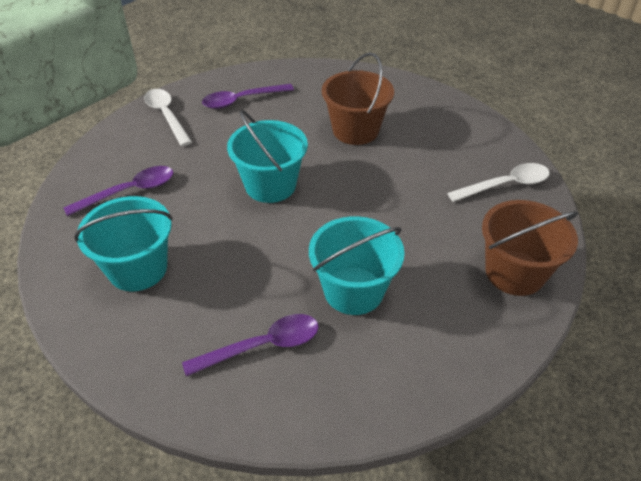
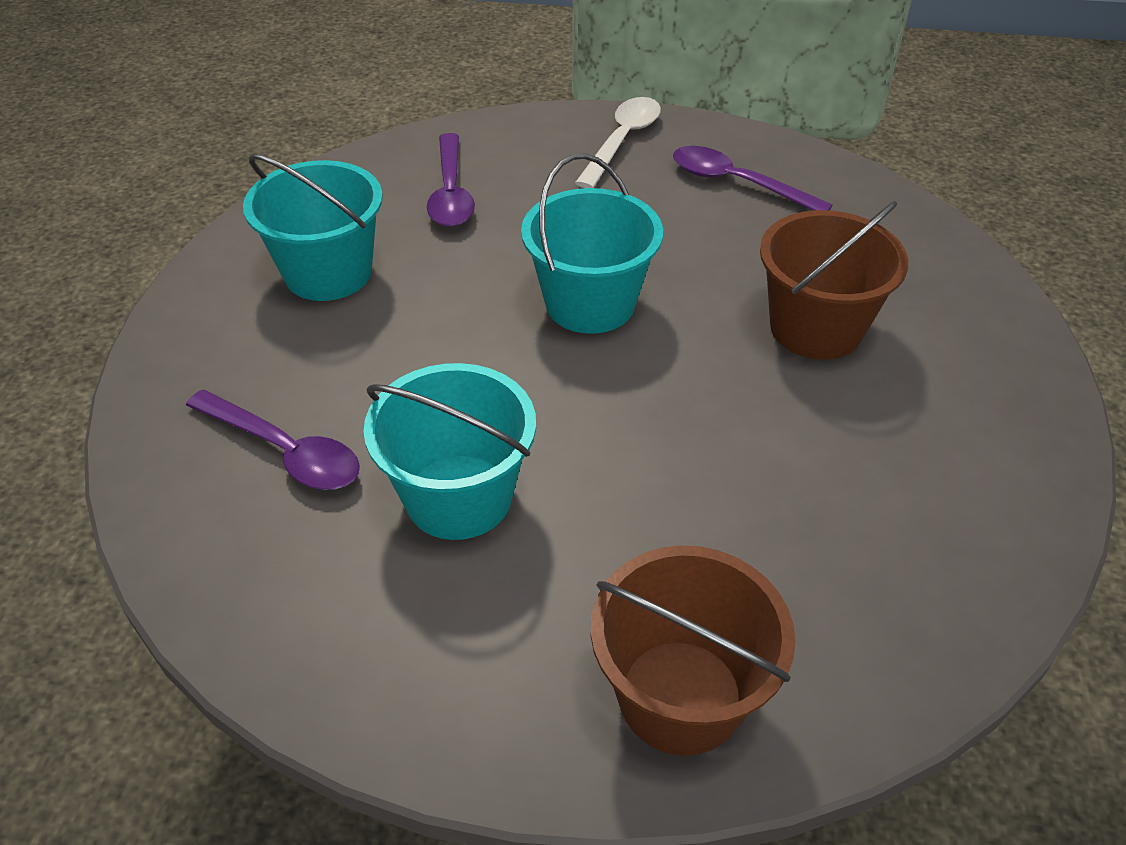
camera: 55 degrees right, 0 degrees up
(130, 191) = (450, 193): purple spoon -> purple spoon turned 60 degrees clockwise
(506, 185) = (904, 588): white spoon -> none

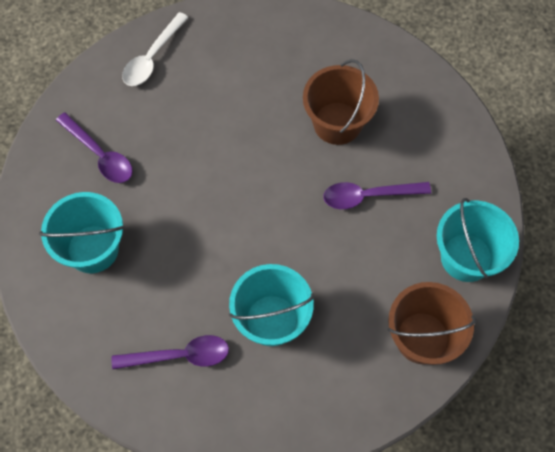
camera: 40 degrees left, 20 degrees up
(590, 303) = (232, 178): turquoise bucket -> turquoise bucket (466, 257)
(622, 141) = (152, 57): white spoon -> white spoon turned 135 degrees counterclockwise
(736, 183) = (232, 51): purple spoon -> purple spoon (368, 196)

